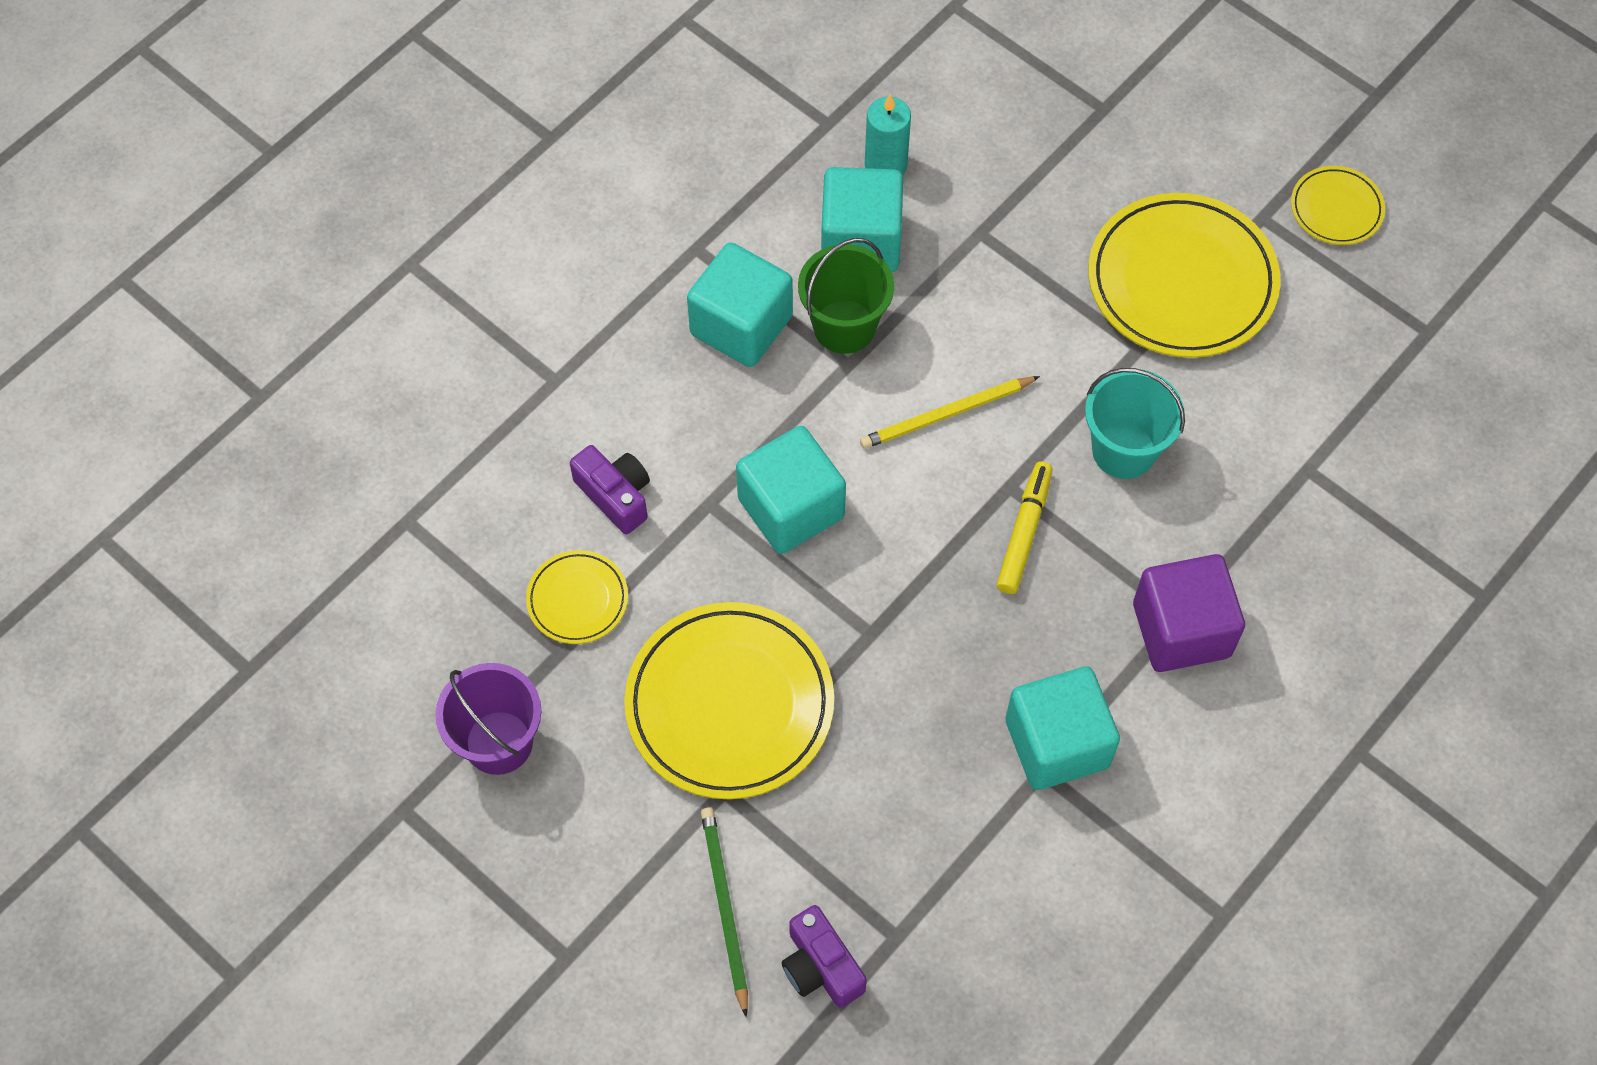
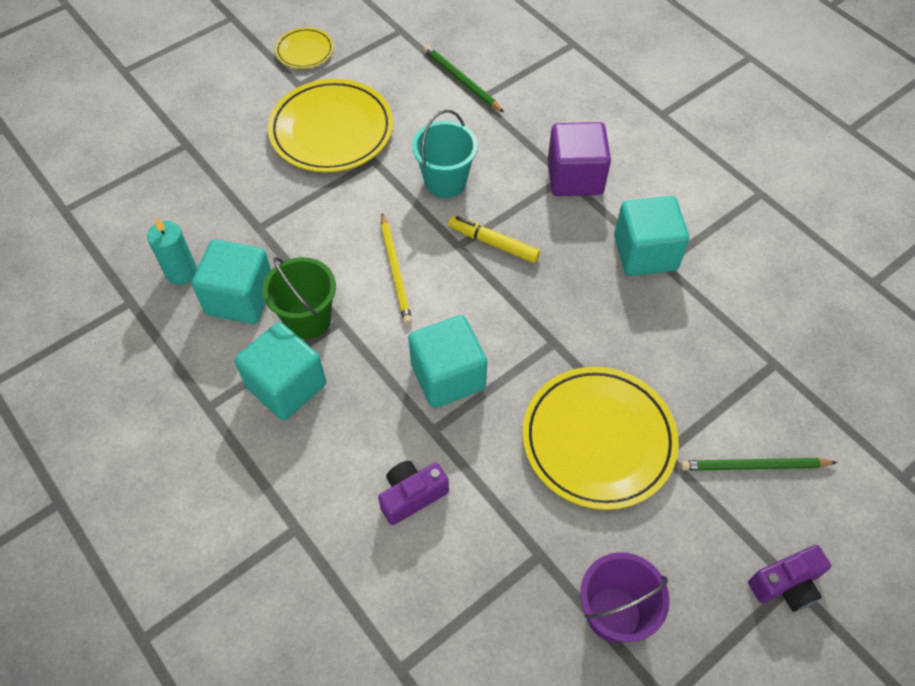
camera: 80 degrees left, 5 degrees down
(577, 599) = (497, 536): yellow plate -> none
(820, 967) = (796, 412): purple camera -> purple camera (786, 585)
(1342, 438) = (461, 80): none -> green pencil

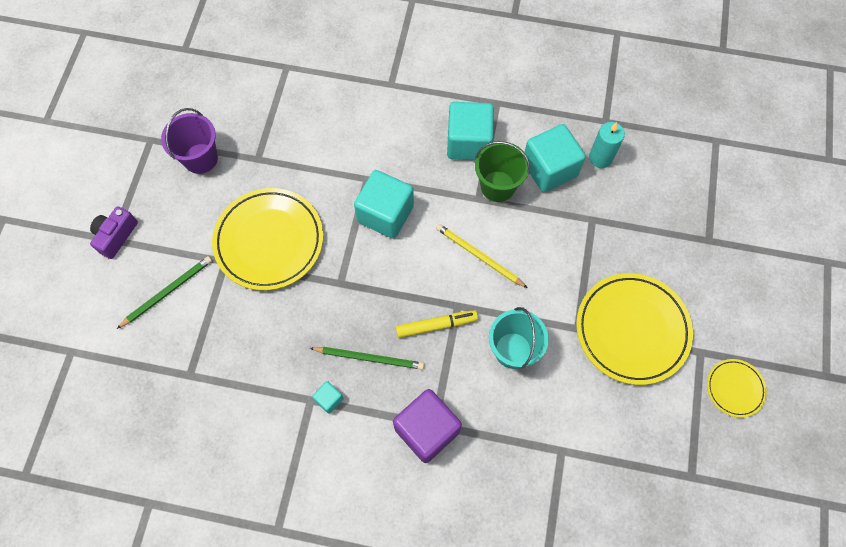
camera: 140 degrees right, 10 degrees up
(412, 496) = (347, 139): purple camera -> none
(461, 80) = (592, 460): green pencil -> green pencil (369, 358)
(645, 253) = (329, 399): turquoise cube -> turquoise cube, size x0.45

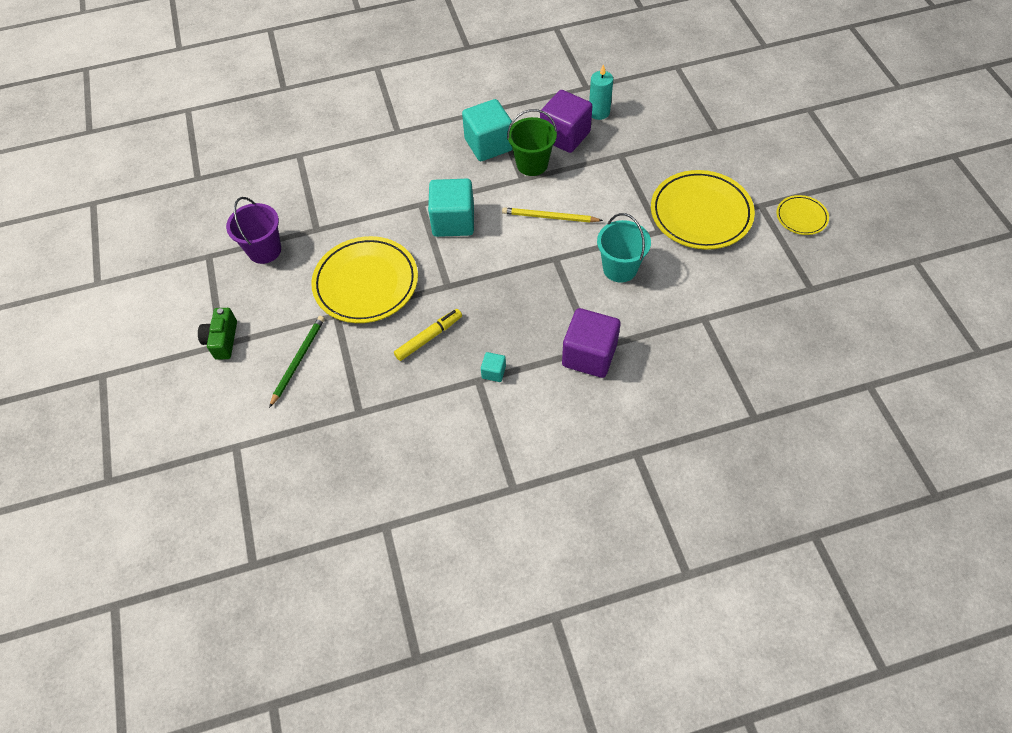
camera: 25 degrees left, 10 degrees down
(116, 236) = (222, 340): purple camera -> green camera
(369, 358) = (508, 327): green pencil -> none
(436, 325) = (547, 279): yellow marker -> yellow marker (429, 337)
(549, 169) = (565, 136): turquoise cube -> purple cube

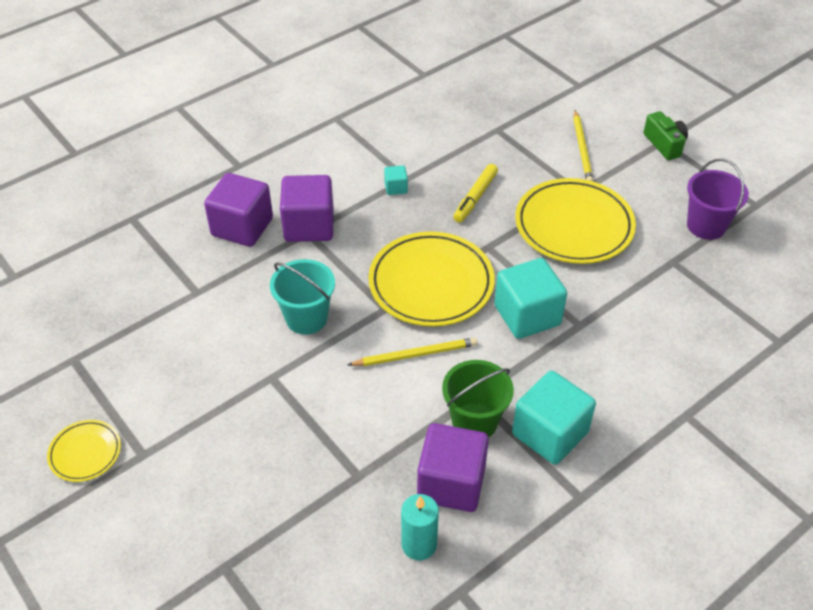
camera: 155 degrees right, 10 degrees down
(298, 360) = (582, 149): green pencil -> yellow pencil
(650, 373) = (242, 227): none -> purple cube
(701, 213) = (223, 417): yellow plate -> yellow plate (431, 283)

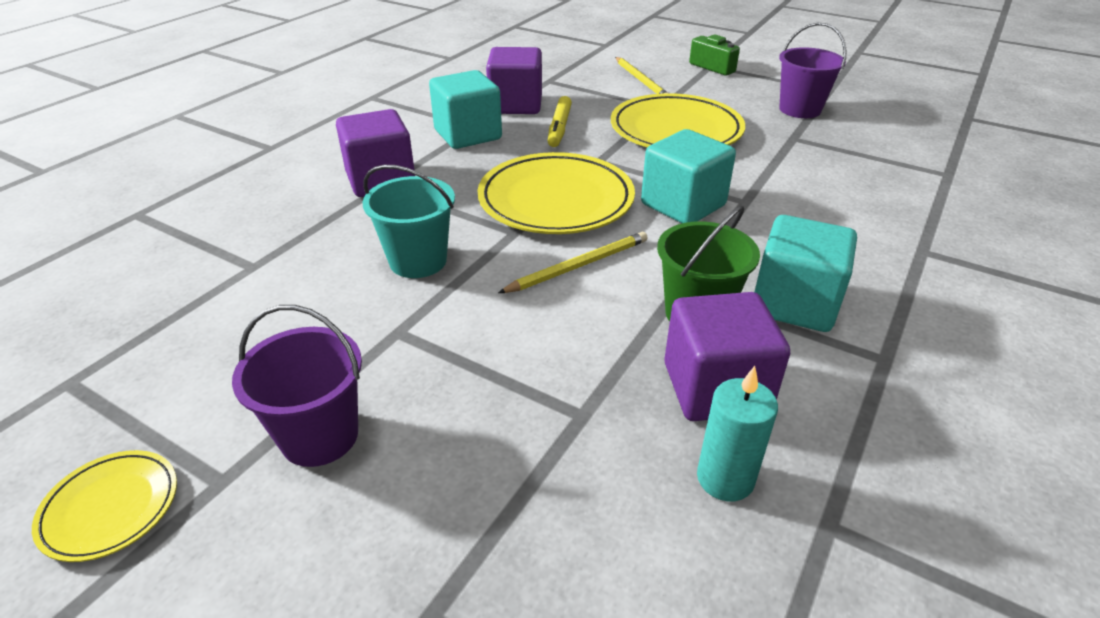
camera: 20 degrees left, 10 degrees down
(202, 441) = (319, 436): none -> purple bucket
(242, 227) = (295, 196): purple cube -> purple cube (516, 105)
(396, 188) = (468, 135): turquoise cube -> turquoise cube, size x2.23

